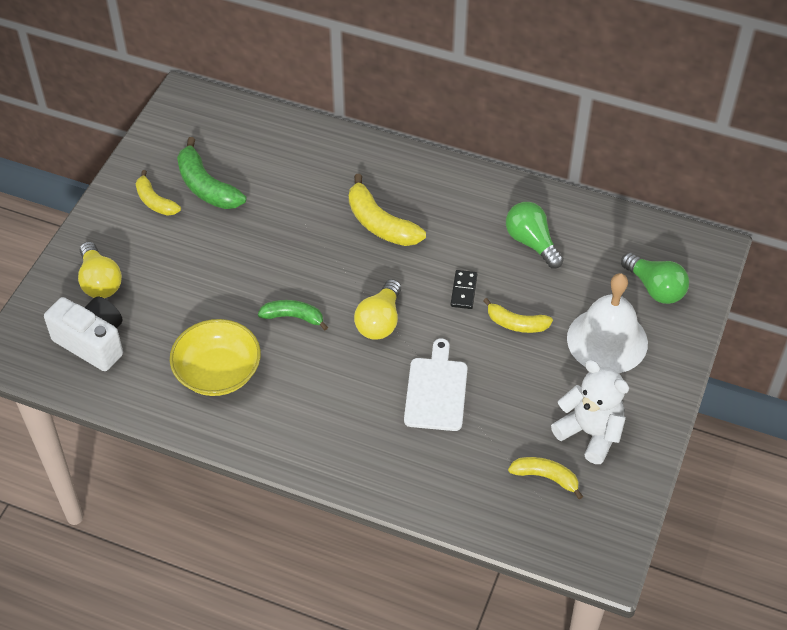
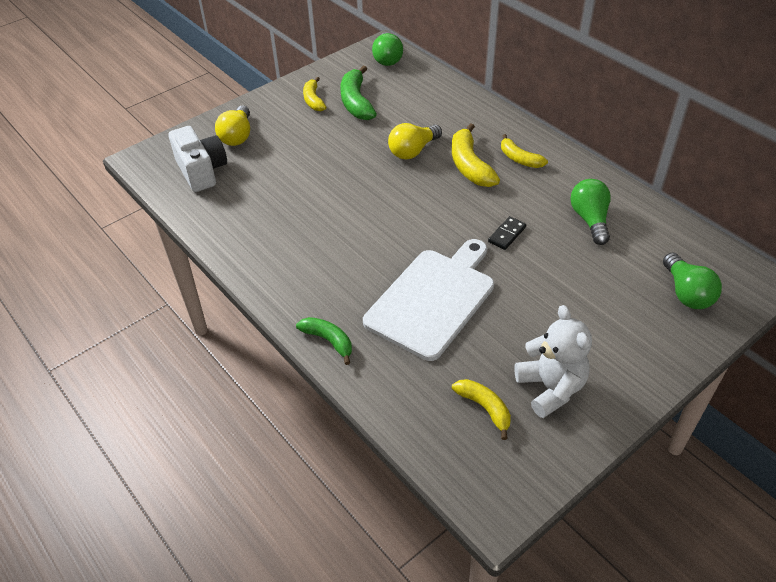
camera: 30 degrees right, 5 degrees down
(202, 113) = (387, 58): none -> green light bulb
(218, 372) = (272, 222): yellow bowl -> none
(293, 317) = (356, 205): green banana -> green banana (328, 341)
(380, 321) = (422, 232): yellow light bulb -> yellow light bulb (413, 151)
(436, 391) = (433, 299): white cutting board -> white cutting board, size x1.59
(516, 324) = (537, 275): yellow banana -> yellow banana (519, 159)
(607, 340) = (614, 318): white bell -> none

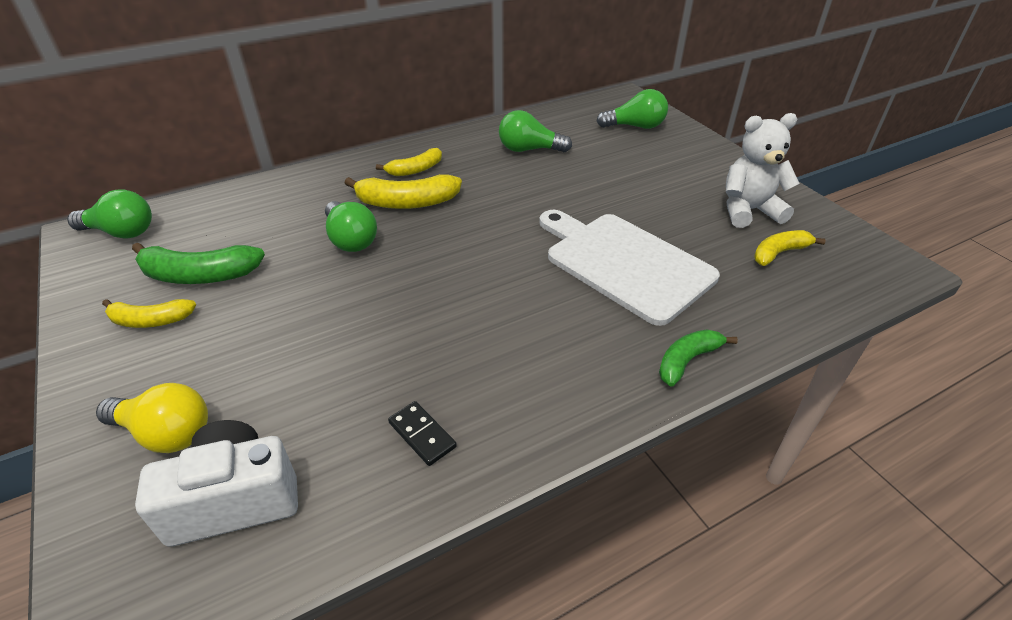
camera: 80 degrees left, 5 degrees down
(413, 151) = (351, 240): yellow light bulb -> green light bulb
(507, 234) = (534, 198): black domino -> black domino (422, 435)

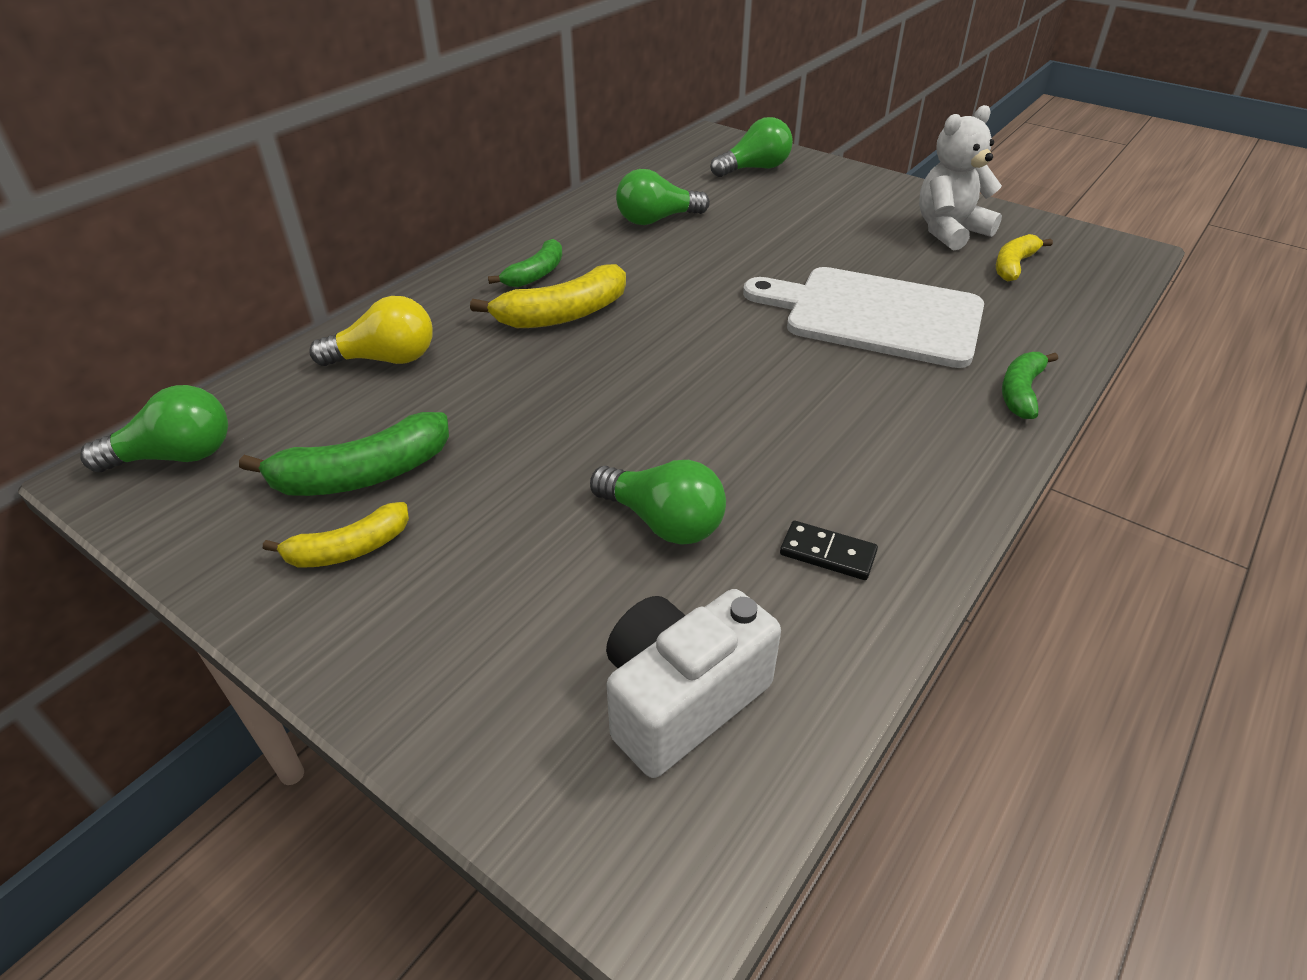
camera: 25 degrees left, 0 degrees up
(166, 433) = (516, 666): yellow light bulb -> yellow light bulb (386, 359)
(351, 240) = (533, 375): green light bulb -> green light bulb (663, 522)
(415, 170) = (536, 274): yellow banana -> green banana

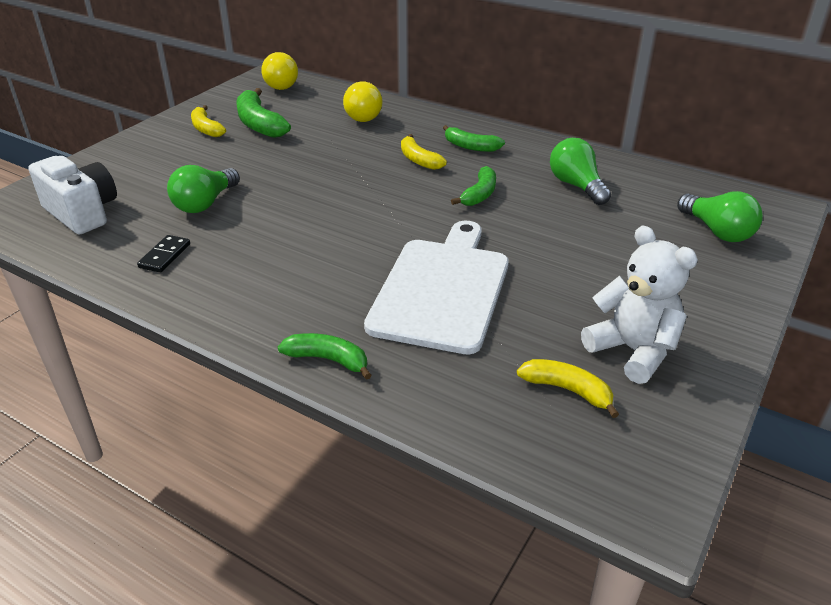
camera: 85 degrees right, 5 degrees down
(176, 456) = (279, 84): green light bulb -> yellow light bulb
(563, 314) = (419, 160): yellow banana -> yellow banana, size x0.64
(667, 278) = (479, 194): none -> green banana

